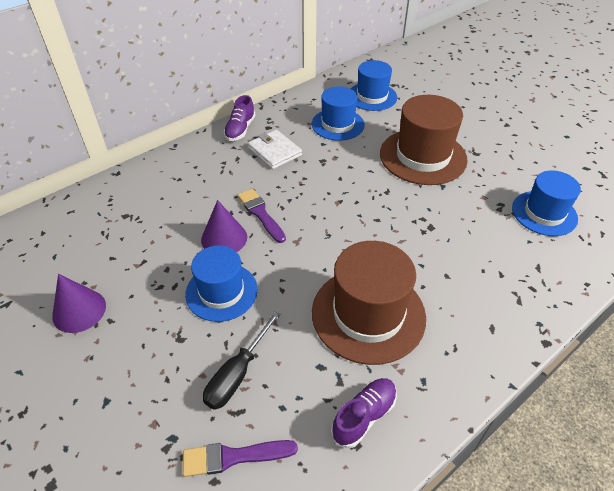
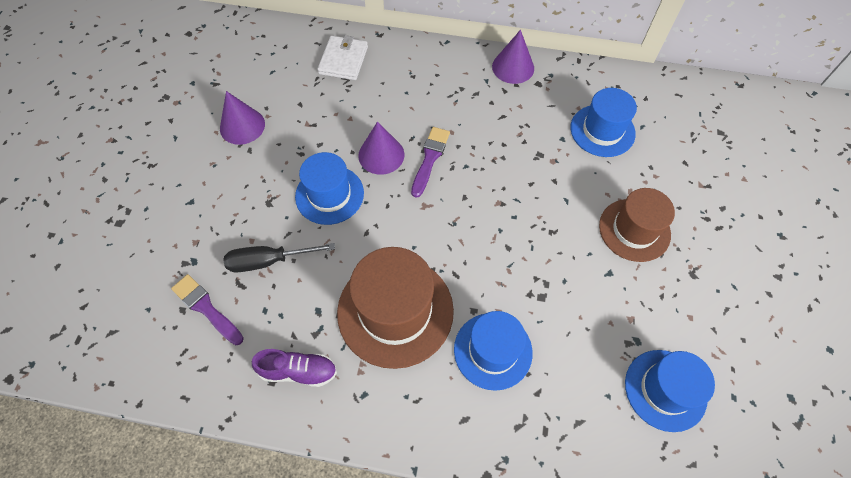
camera: 50 degrees right, 15 degrees up
(240, 129) = (513, 67): purple shoe -> purple cone
(274, 152) = (512, 112): white wallet -> white wallet (343, 60)
(372, 96) = (678, 128): blue hat -> blue hat (493, 351)
(423, 156) = (634, 230): brown hat -> brown hat, size x0.65

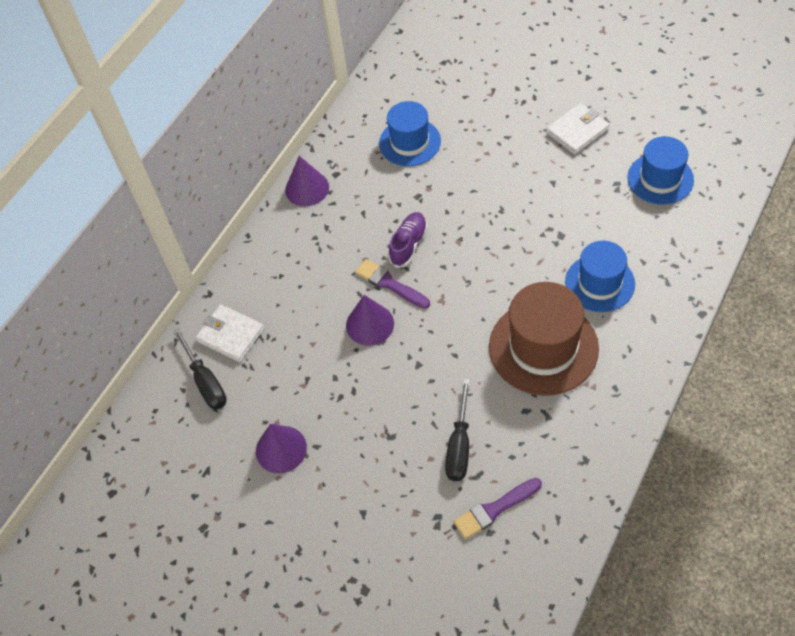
camera: 65 degrees left, 5 degrees down
(295, 58) = (206, 381): none -> black screwdriver
(298, 371) = (580, 436): purple shoe -> purple shoe (408, 245)
(329, 195) = (401, 379): blue hat -> none
(634, 230) = (518, 152): brown hat -> none
(692, 282) = (577, 131): none -> white wallet

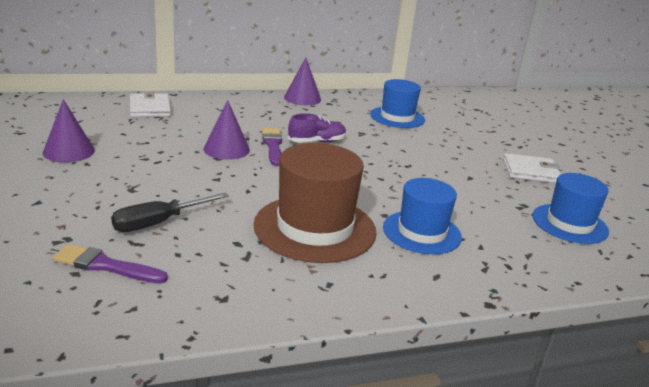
camera: 35 degrees right, 30 degrees down
(206, 381) = (100, 111): black screwdriver -> none

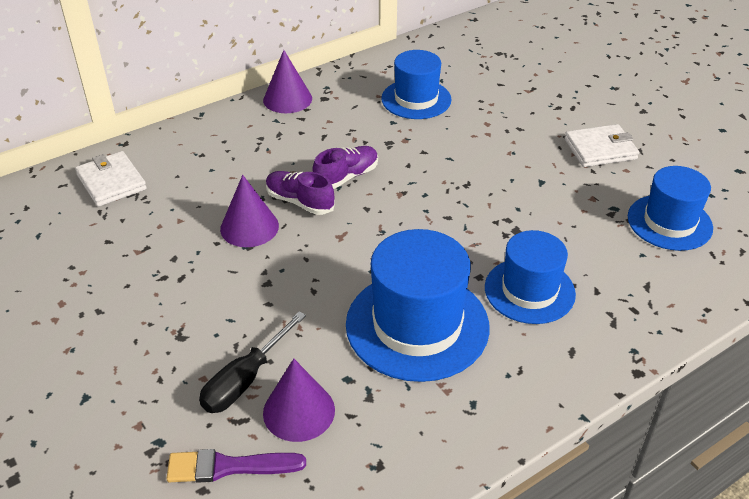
camera: 15 degrees left, 15 degrees up
(69, 151) = (63, 297): purple cone -> purple cone (299, 411)
(273, 146) = (300, 202): purple brush -> purple shoe
(315, 228) = (417, 325): brown hat -> blue hat

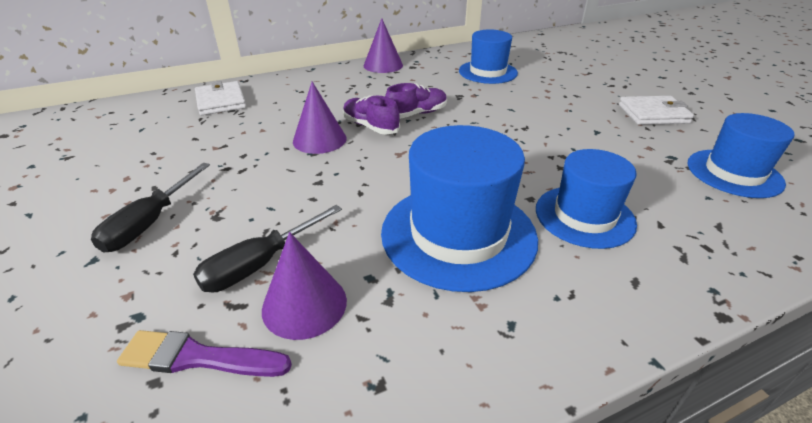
camera: 10 degrees right, 5 degrees down
(118, 352) = (150, 223): none -> black screwdriver

